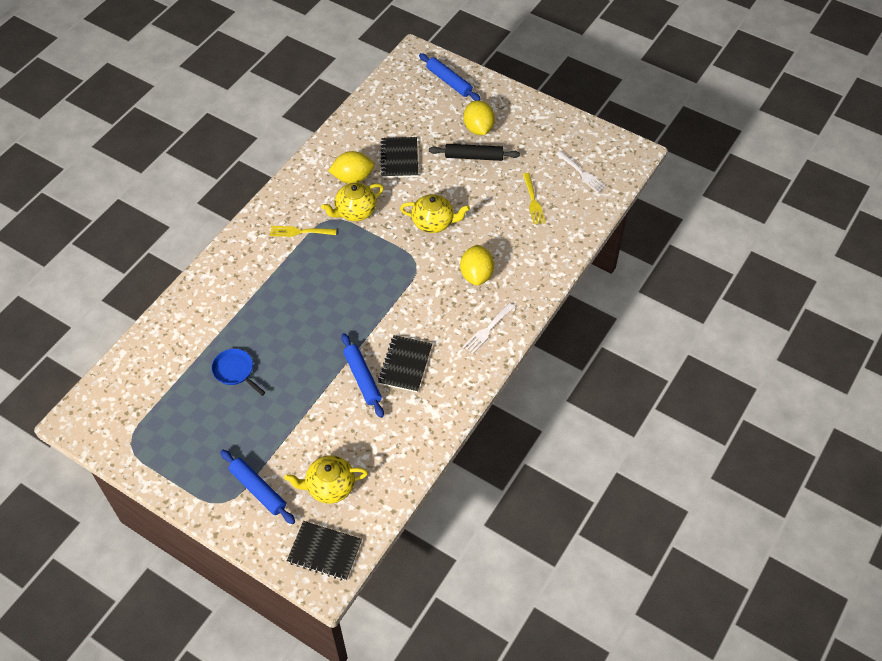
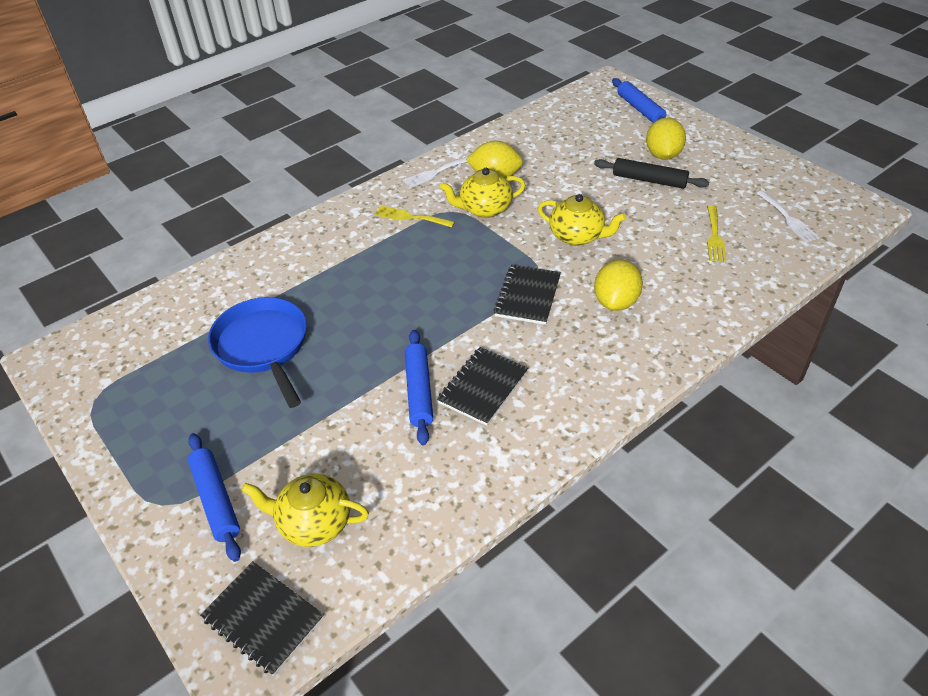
camera: 20 degrees right, 10 degrees down
(235, 371) = (263, 346): blue pan -> blue pan, size x1.76
(399, 159) = (557, 168): black notebook -> black notebook (527, 296)
(487, 330) = (611, 369): white fork -> white fork (436, 172)

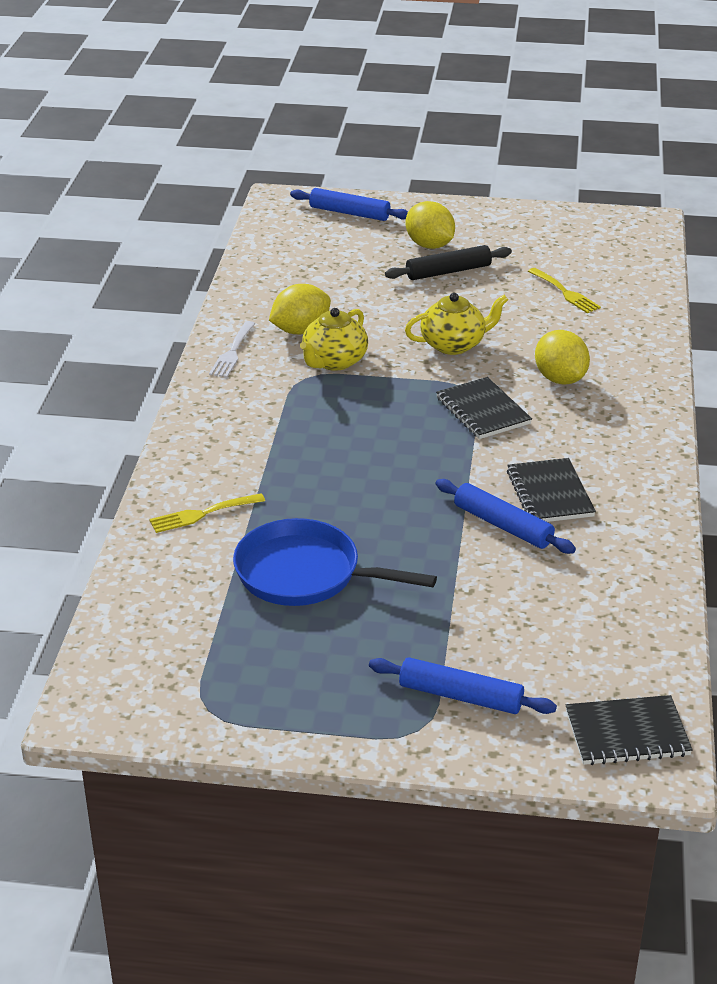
camera: 45 degrees left, 10 degrees down
(314, 522) = (565, 657): yellow teapot -> none
(411, 217) = (272, 402): yellow fork -> yellow fork (202, 514)
(788, 218) = (602, 253): white fork -> none

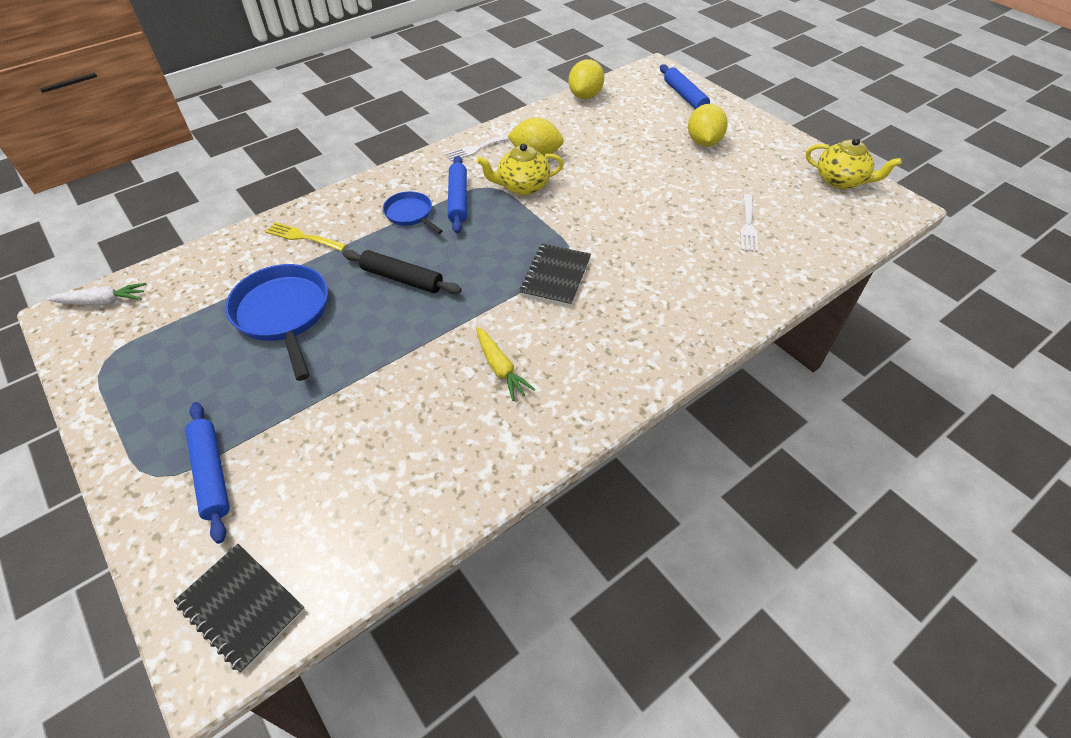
camera: 45 degrees right, 15 degrees up
(103, 679) = (103, 301): none -> white carrot
(272, 438) = (410, 214): none -> blue pan
(448, 271) = (688, 166): black rolling pin -> black rolling pin (402, 279)
(454, 345) = (611, 218): yellow teapot -> yellow teapot (840, 181)
(503, 525) = (435, 369): blue rolling pin -> blue rolling pin (458, 200)
(550, 493) = (500, 368): black notebook -> yellow carrot
(560, 379) = (643, 287): yellow lemon -> yellow lemon (585, 96)
(565, 292) = (748, 225): yellow fork -> white fork

